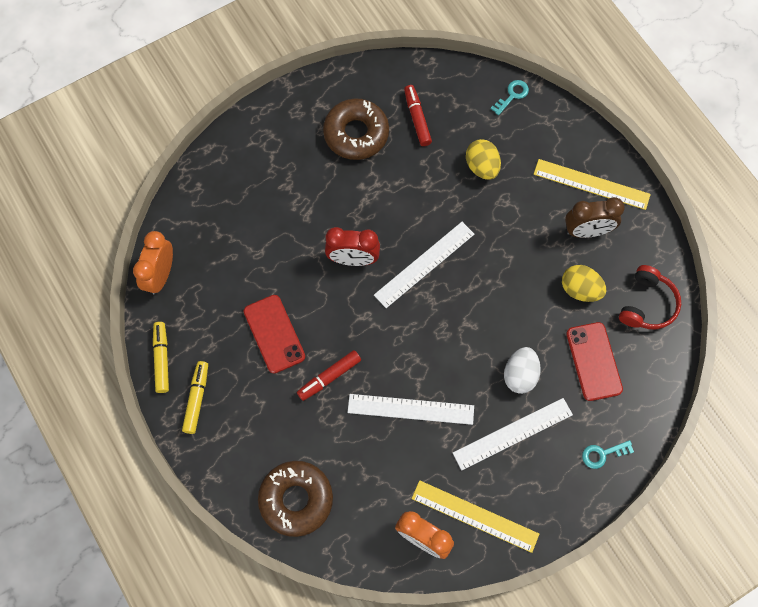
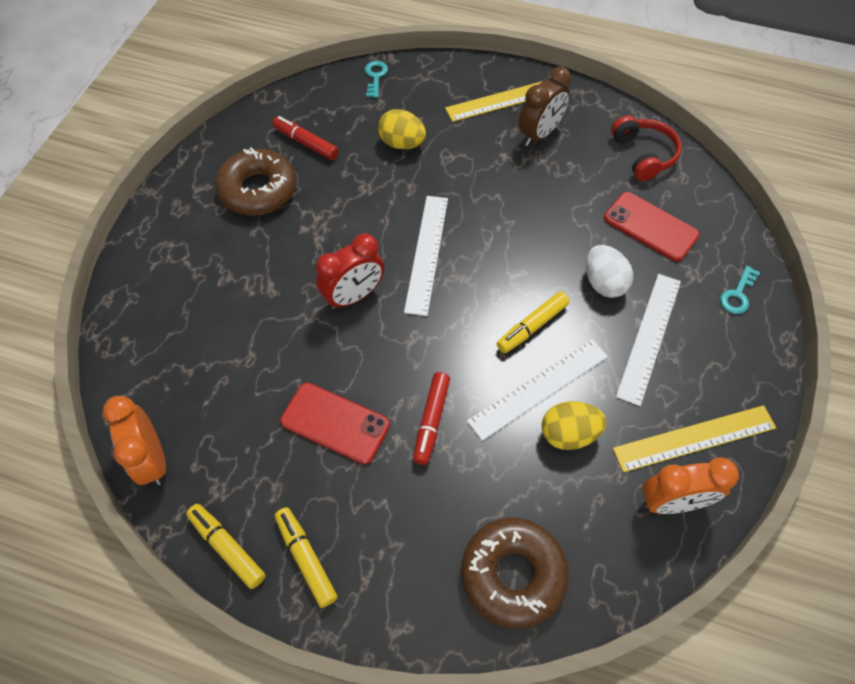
camera: 40 degrees left, 10 degrees down
(444, 367) = (532, 326): none -> yellow marker
(580, 289) = (580, 180): yellow egg -> yellow egg (568, 434)

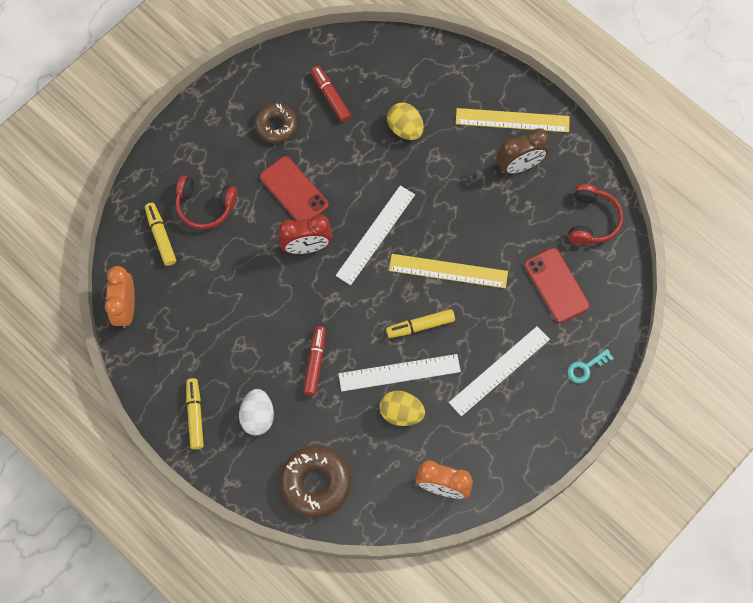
camera: 25 degrees right, 10 degrees up
(209, 300) = (205, 206): none -> red headphones
(227, 547) = (150, 387): yellow marker -> yellow marker (161, 236)
(258, 190) = (276, 126): brown donut -> brown donut, size x0.66
(335, 423) = (251, 336): red phone -> red phone (294, 191)
(375, 77) = (415, 53): turquoise key -> none
(431, 421) = (315, 363): red marker -> red marker turned 150 degrees clockwise
(603, 283) = (492, 315): white egg -> white egg (258, 416)
(694, 438) = (484, 454): yellow ruler -> yellow ruler (448, 271)

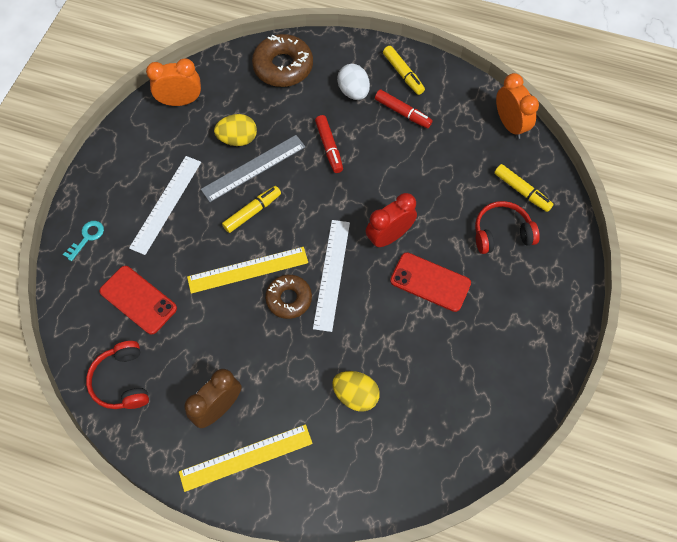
camera: 155 degrees right, 5 degrees down
(276, 126) = (485, 339): brown donut -> brown donut (289, 299)
(331, 97) = (449, 395): red marker -> red marker (402, 112)
(399, 372) = (253, 168): white ruler -> grey ruler

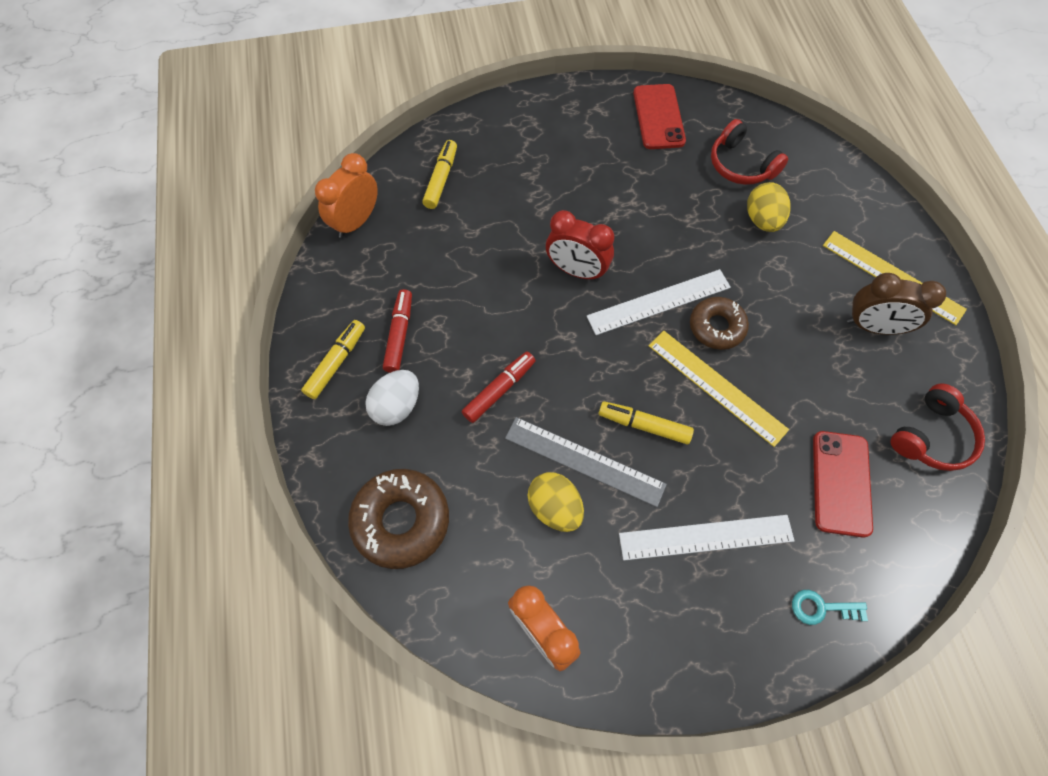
camera: 120 degrees left, 0 degrees up
(430, 282) = (602, 212): red phone -> red phone (658, 117)
(501, 233) = (504, 177): red headphones -> red headphones (741, 165)

